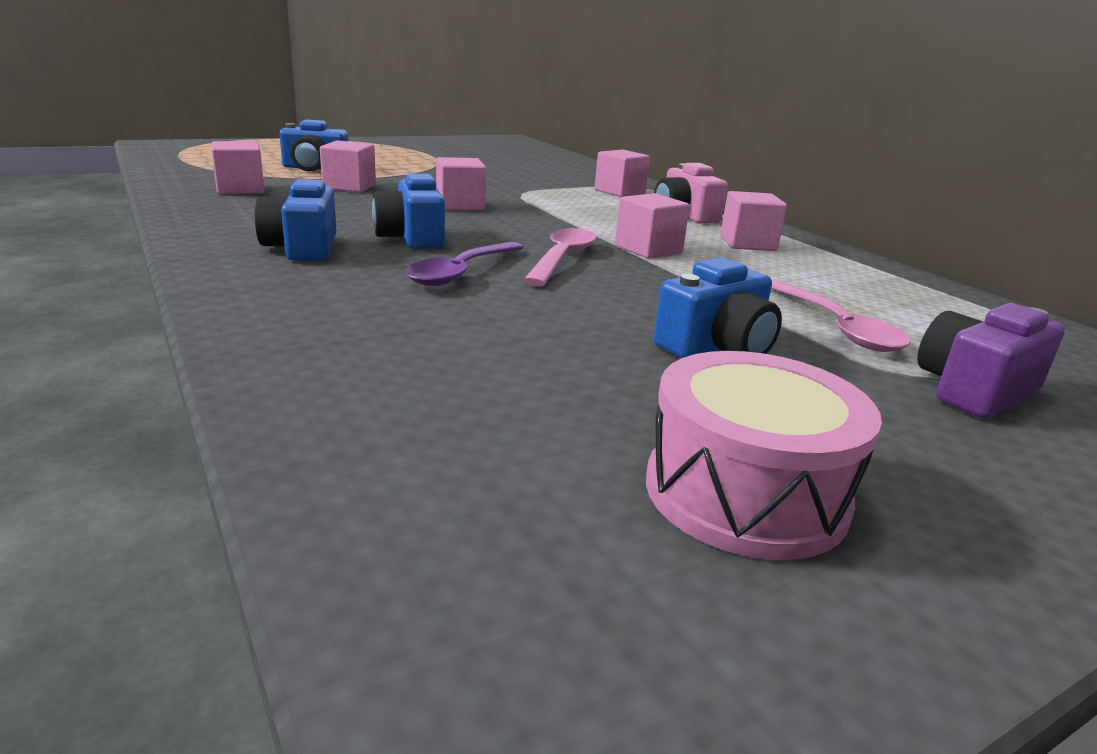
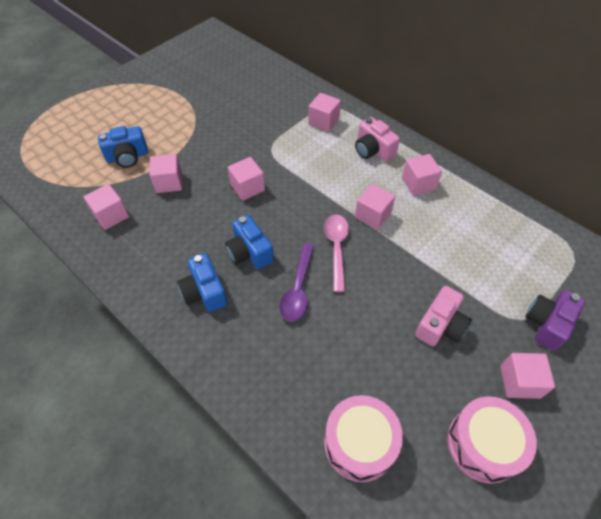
camera: 15 degrees left, 30 degrees up
(431, 422) = (359, 443): none -> pink drum
(716, 347) = (440, 326): blue camera -> pink camera
(837, 327) = (484, 281): pink spoon -> none
(881, 437) = (519, 381): none -> pink cube

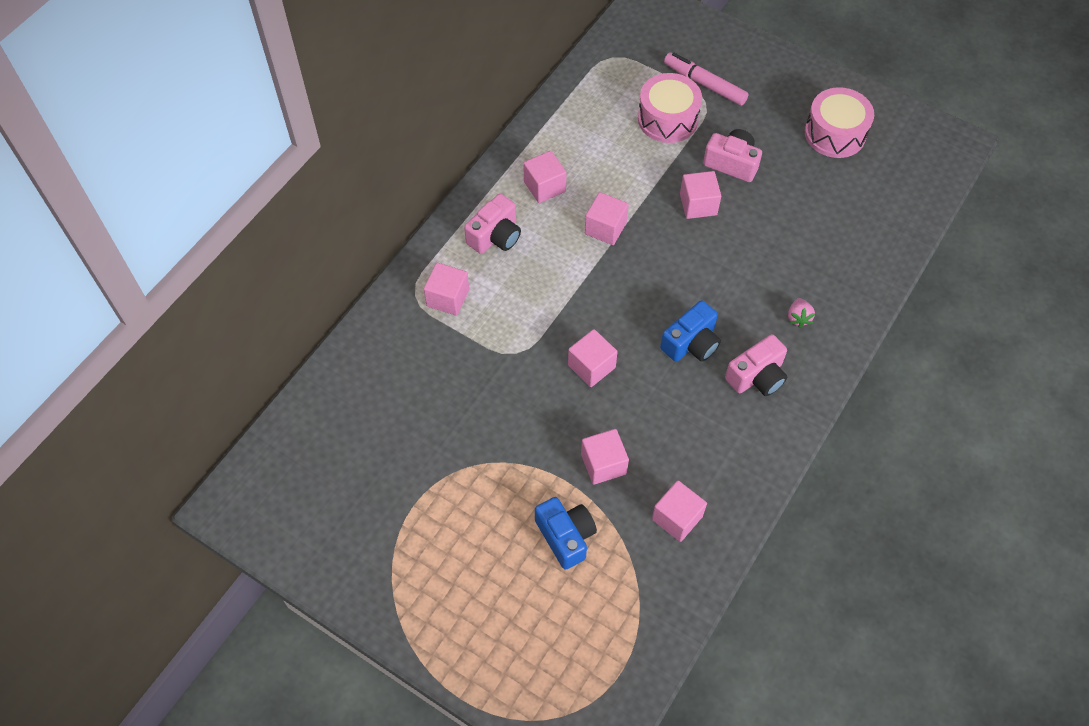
camera: 100 degrees left, 5 degrees up
(204, 292) = (757, 376): blue camera -> pink camera
(252, 340) = (798, 318): none -> pink strawberry
(298, 289) = (726, 287): purple spoon -> none
(336, 248) = (662, 258): pink spoon -> none
(359, 443) = (866, 218): pink drum -> pink drum (667, 119)
(519, 381) = (770, 107): pink cube -> pink cube (698, 204)
(547, 324) = (704, 84): purple camera -> pink marker

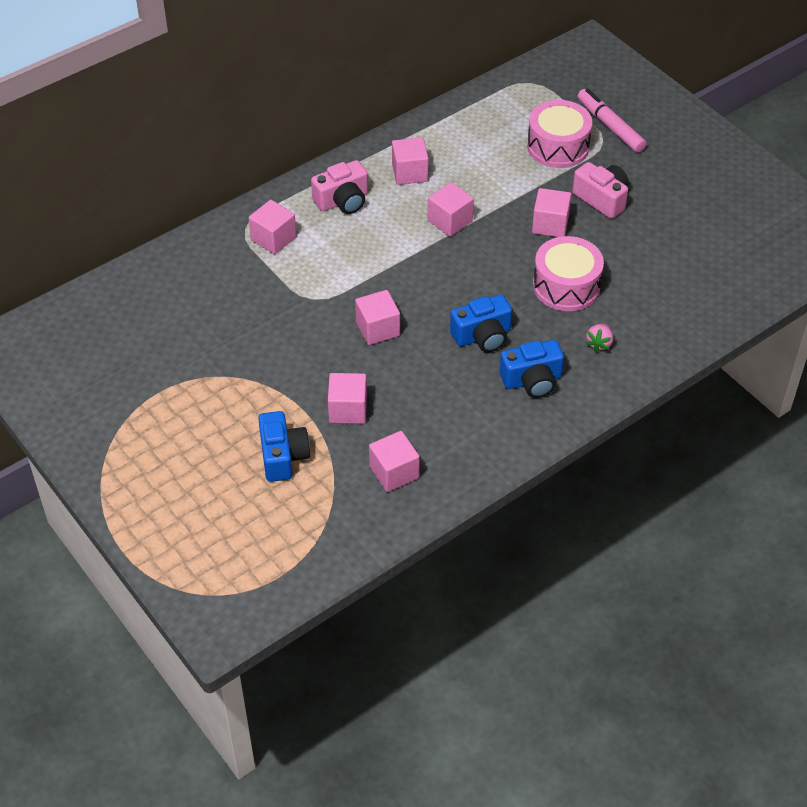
camera: 20 degrees right, 10 degrees down
(757, 376) = (532, 380): pink camera -> blue camera
(835, 133) = (720, 199): pink drum -> pink drum (566, 286)

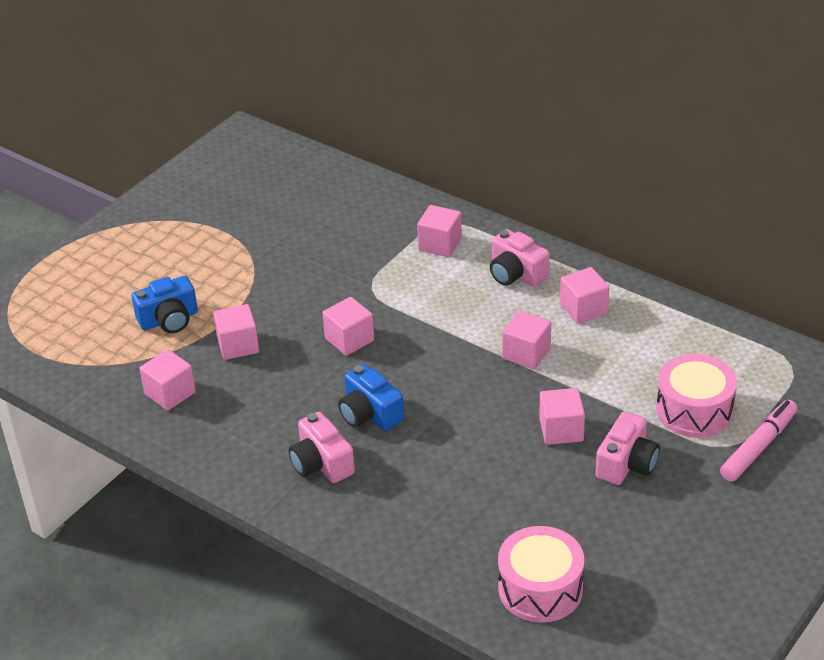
camera: 75 degrees right, 10 degrees down
(532, 380) = (321, 463): blue camera -> pink camera
(566, 286) = (471, 462): pink drum -> pink drum (540, 589)
(599, 343) = (395, 505): pink strawberry -> none

